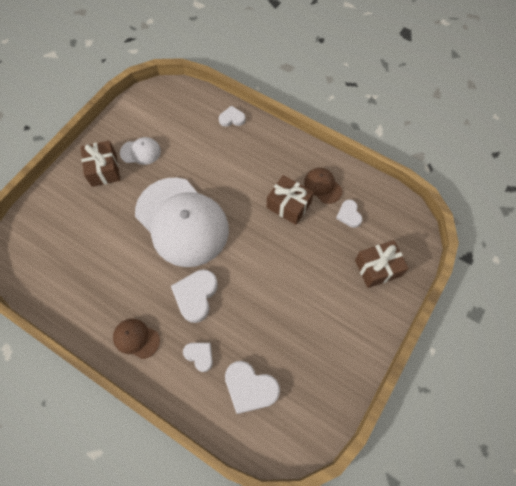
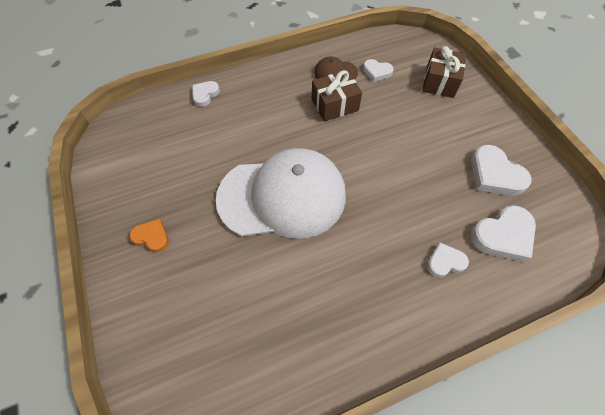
camera: 55 degrees left, 5 degrees down
(104, 169) = (152, 237): brown gift -> orange heart
(136, 338) = (389, 315): brown cap -> none
(140, 152) = (165, 189): white cap -> none
(196, 296) = (376, 229): white heart -> white heart (495, 174)

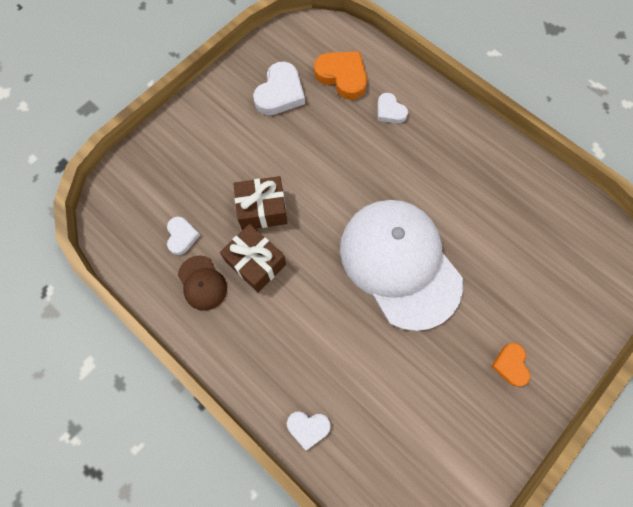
camera: 115 degrees left, 10 degrees up
(439, 82) = (172, 166): brown gift -> brown gift (262, 209)
(503, 235) = (342, 76): white heart -> orange heart

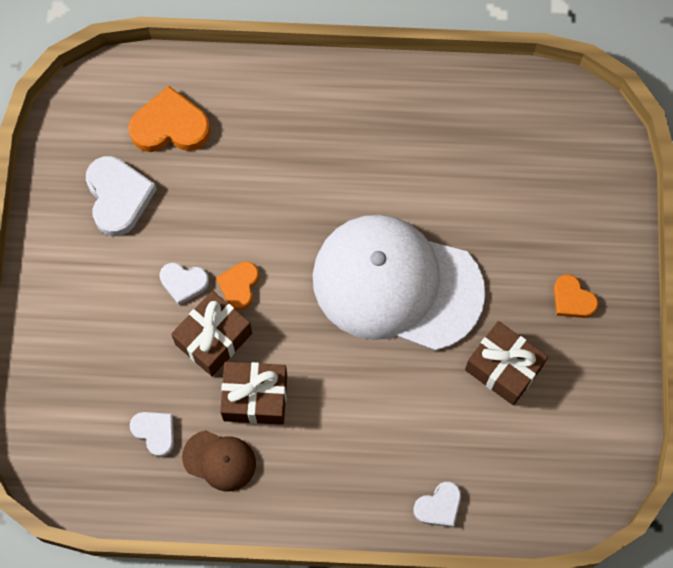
camera: 40 degrees left, 0 degrees up
(303, 191) = (239, 286): none -> orange heart
(390, 111) = (255, 128): white heart -> white heart (183, 283)
(426, 372) = (503, 368): none -> brown gift

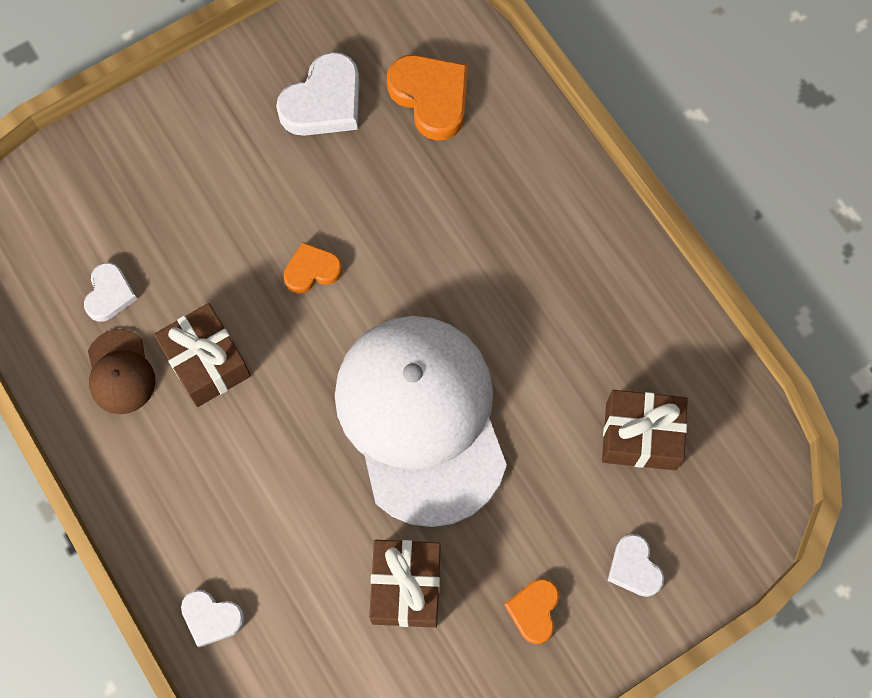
camera: 55 degrees right, 0 degrees up
(183, 283) = (279, 218): white heart -> white heart (634, 568)
(213, 339) = (240, 283): brown gift -> brown gift (640, 436)

